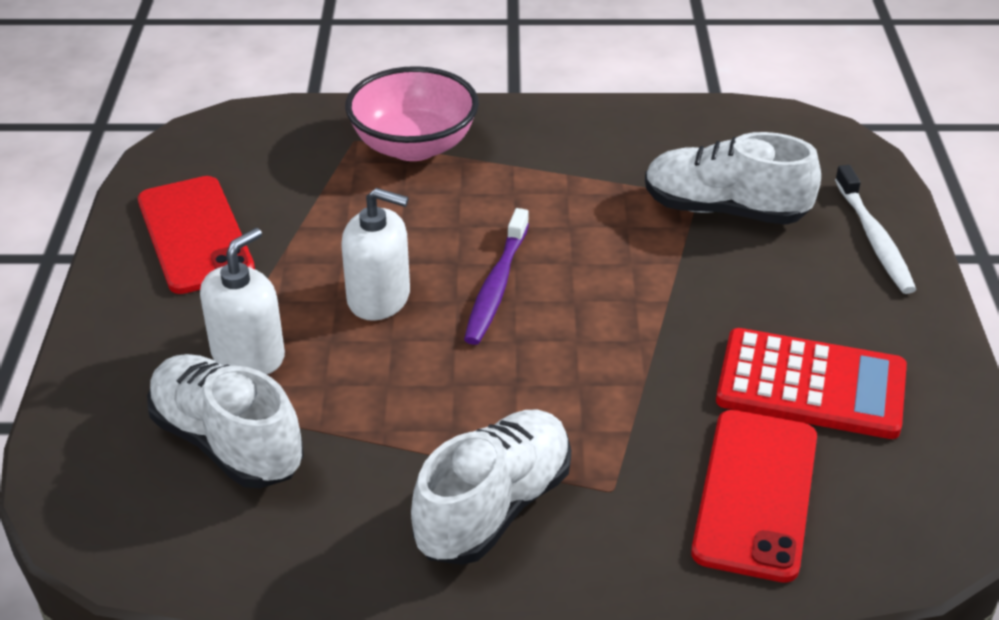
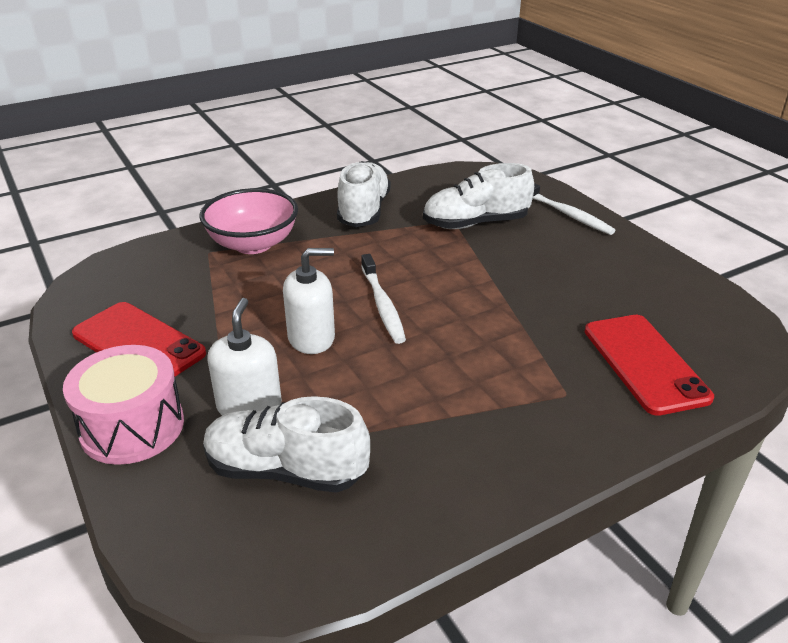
camera: 30 degrees left, 5 degrees down
(121, 331) = (132, 427): none -> pink drum
(494, 507) = (508, 434): white shoe -> white shoe (363, 211)
(496, 286) = (382, 305): purple toothbrush -> white toothbrush
(811, 385) = (612, 295): red calculator -> none

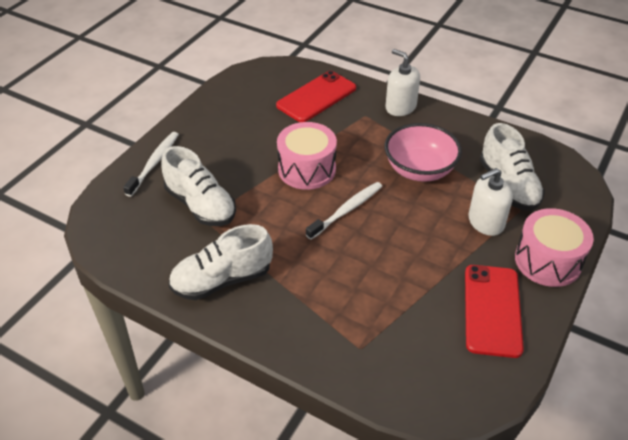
camera: 120 degrees left, 10 degrees up
(253, 244) = (326, 325): pink bowl -> pink bowl (419, 170)
(311, 338) = (408, 227): white soap dispenser -> white soap dispenser (400, 107)
(480, 301) = (307, 169): none -> pink drum

